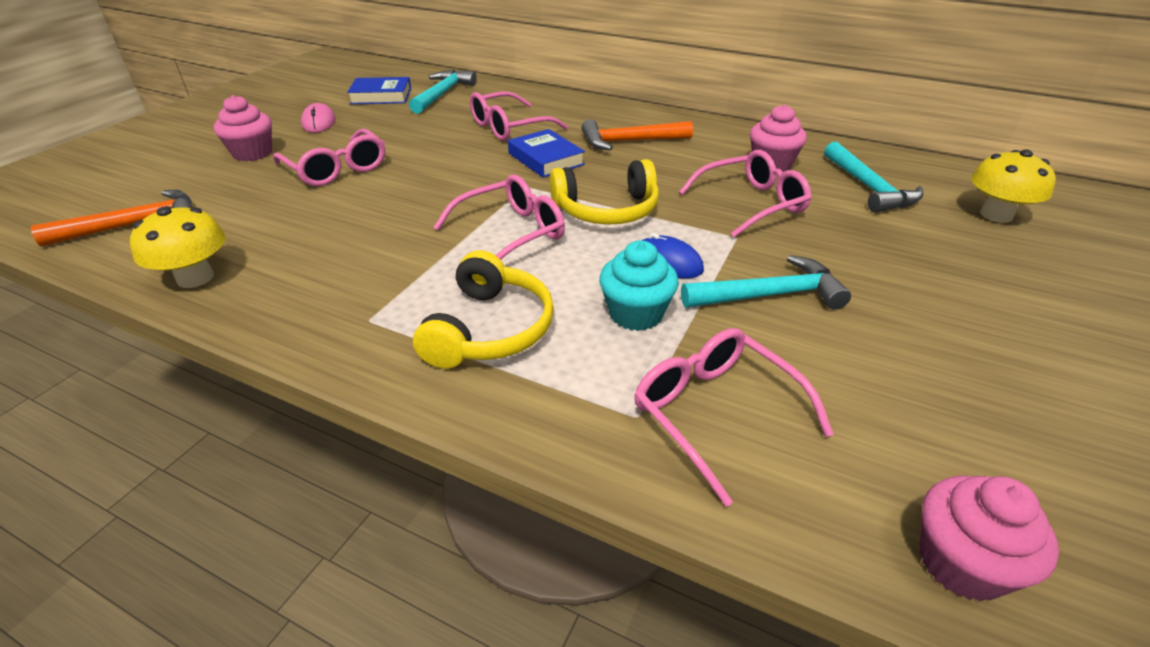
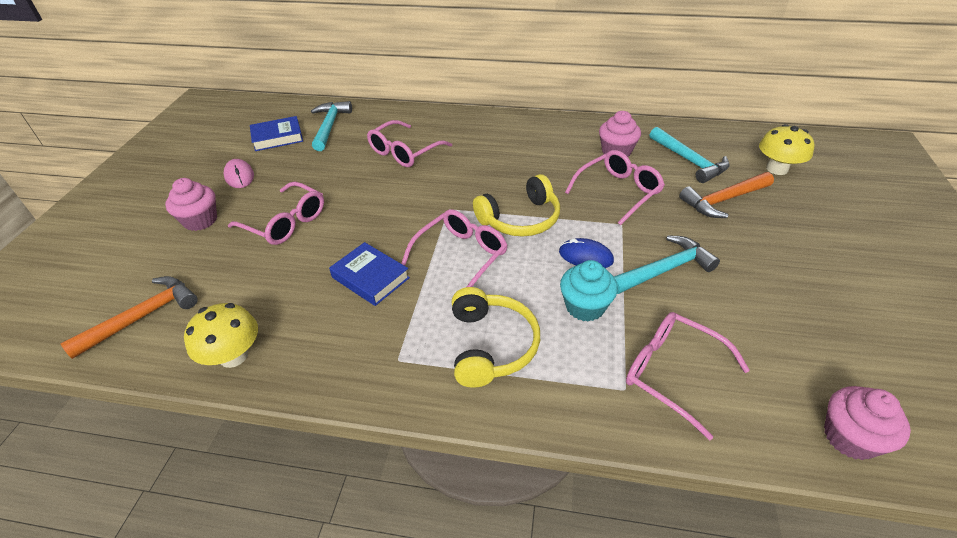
camera: 15 degrees left, 5 degrees up
(546, 159) = (450, 179): blue book -> blue book (370, 277)
(629, 141) = (505, 149): orange hammer -> orange hammer (723, 200)

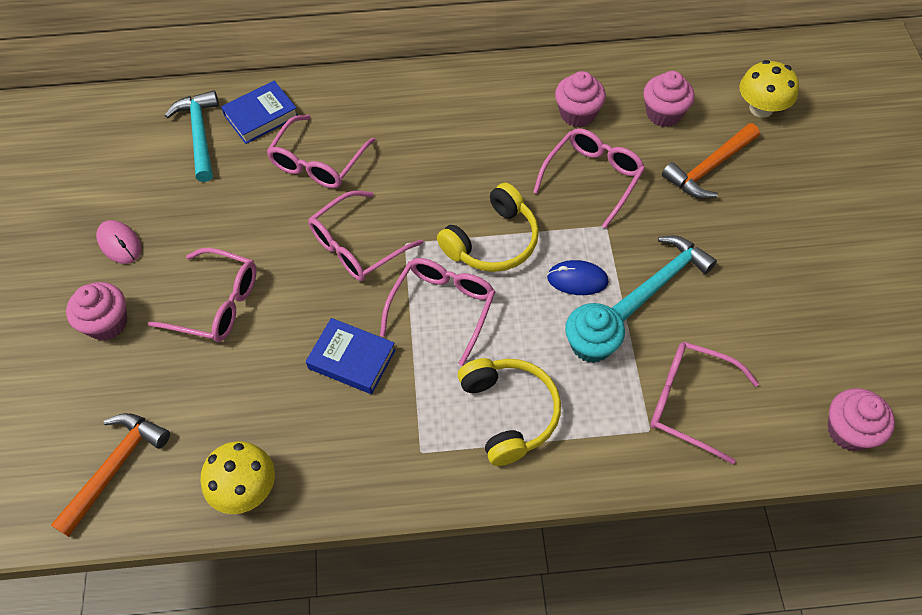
camera: 15 degrees left, 15 degrees up
(277, 137) = (137, 168): blue book -> blue book (261, 116)
(410, 204) = (357, 246): none -> pink glasses
(689, 161) = (663, 114): turquoise hammer -> pink cupcake

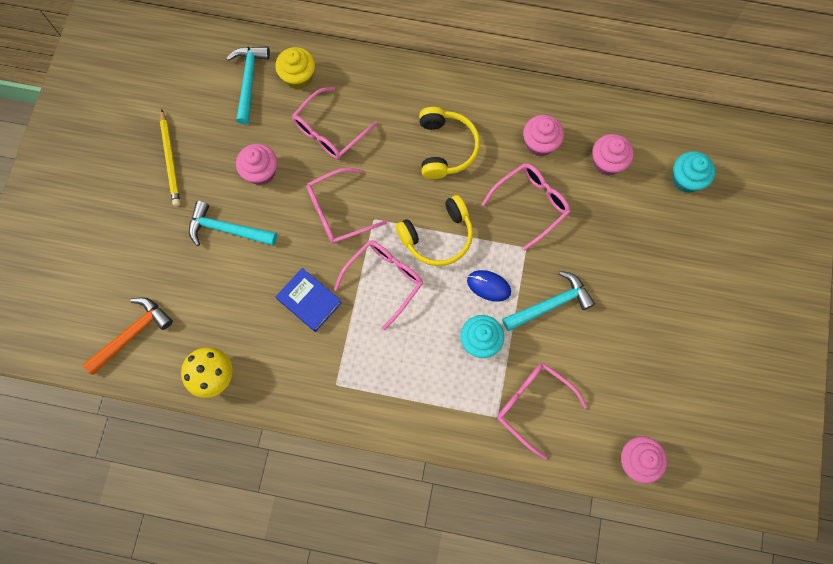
camera: 15 degrees right, 15 degrees up
(107, 323) = (149, 222): pink cupcake -> pink cupcake (261, 172)
(119, 243) = (171, 160): pink mouse -> yellow pencil
(217, 304) = (227, 229): pink glasses -> turquoise hammer
(261, 116) = (298, 77): blue book -> yellow cupcake
(509, 413) = (405, 374): yellow headphones -> yellow headphones (446, 148)
(709, 168) = (623, 221): orange hammer -> none
(761, 108) = (686, 179): yellow mushroom -> turquoise cupcake

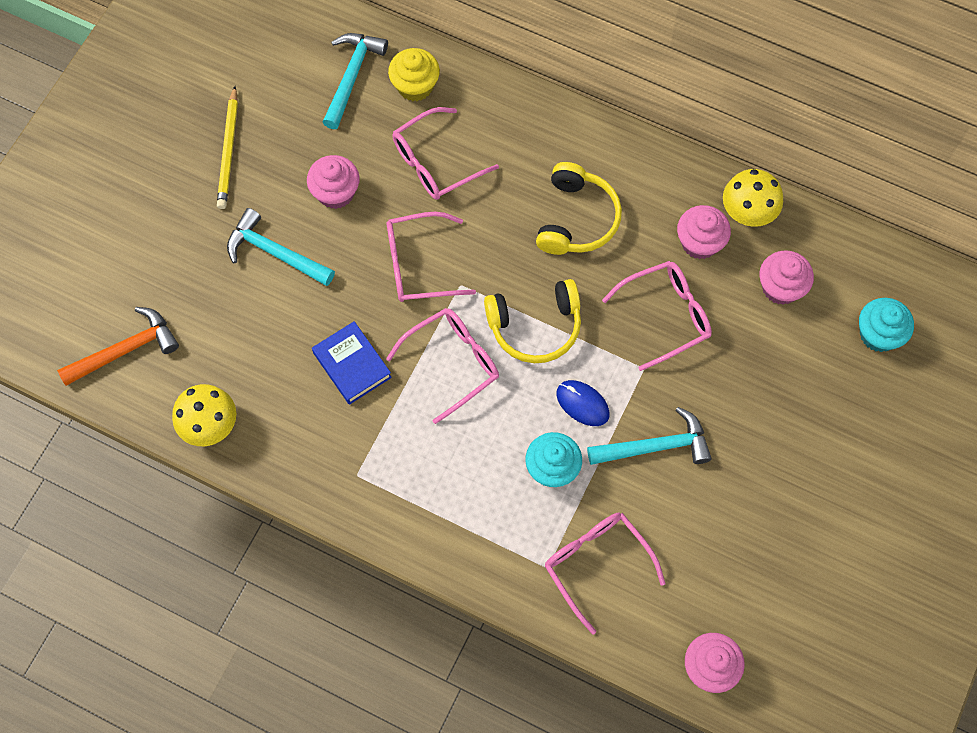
camera: 15 degrees right, 5 degrees down
(568, 112) = (748, 212): none -> yellow mushroom

